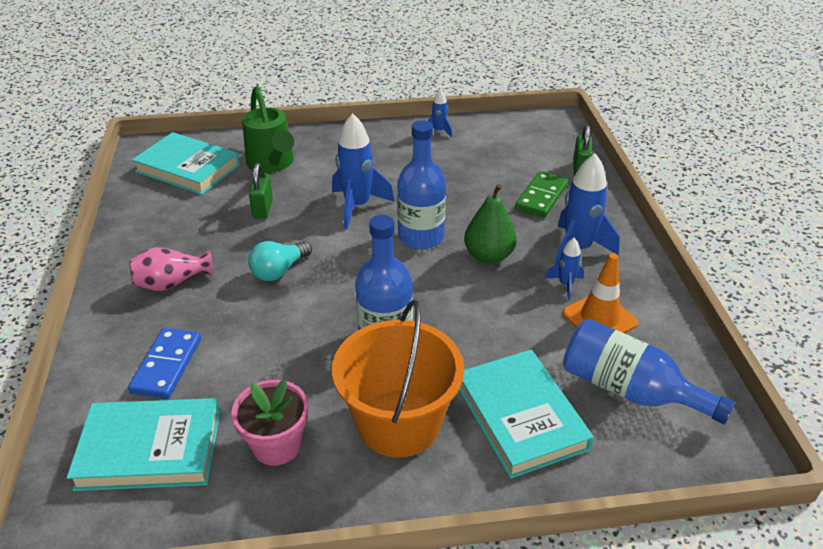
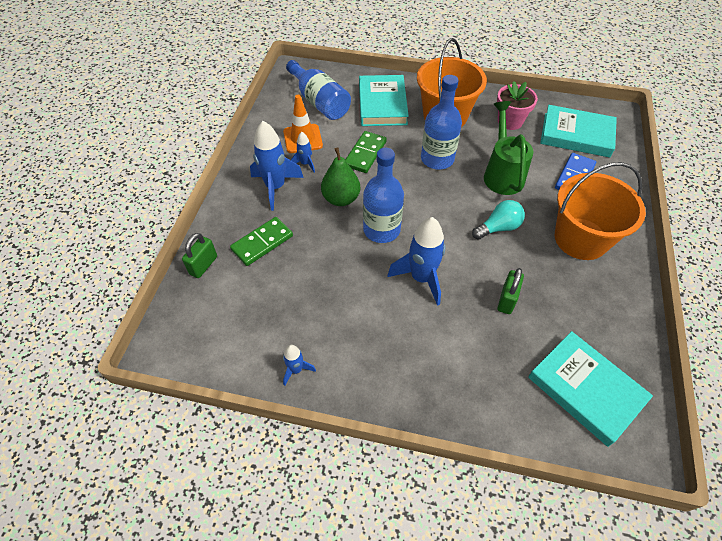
camera: 160 degrees left, 15 degrees up
(171, 283) = (581, 239): pink vase -> orange bucket
(272, 164) = (492, 366): green watering can -> green watering can (502, 173)
(494, 320) = (365, 154): none -> green domino

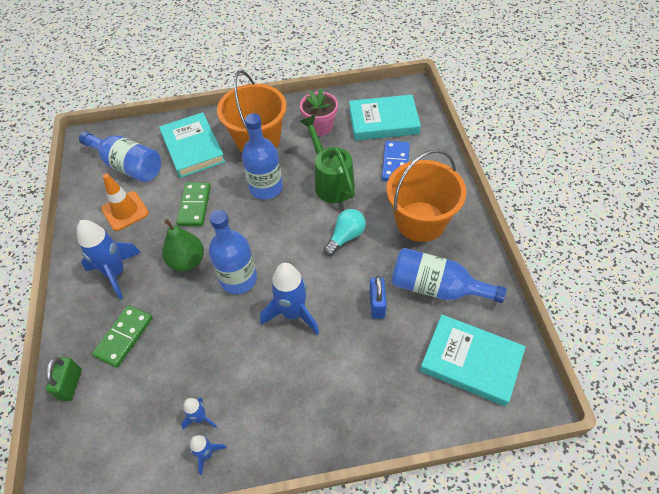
camera: 20 degrees left, 0 degrees up
(305, 164) = (138, 237): blue rocket -> blue rocket (200, 418)
(507, 300) = (377, 305): green padlock -> blue padlock
(574, 306) = (436, 287): none -> blue bottle

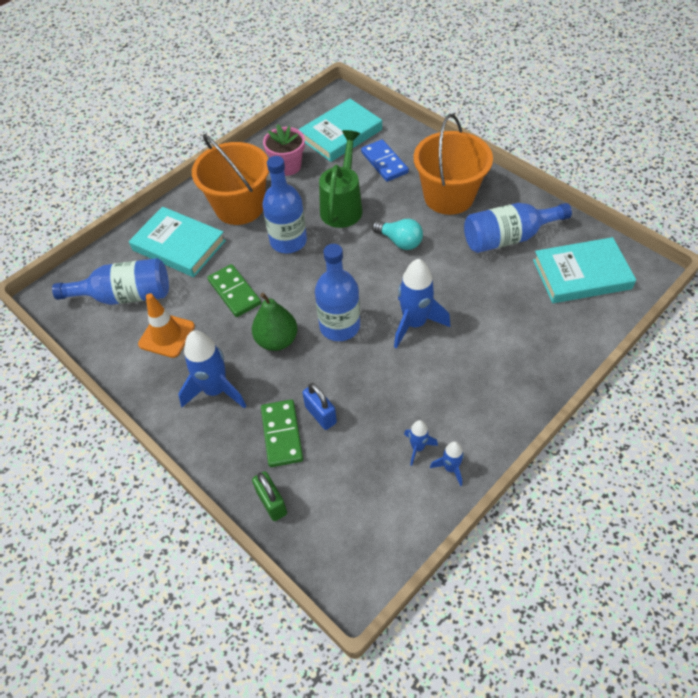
camera: 35 degrees left, 0 degrees up
(331, 181) = (343, 205): green watering can -> green watering can turned 75 degrees clockwise
(346, 237) = (400, 241): turquoise light bulb -> turquoise light bulb turned 120 degrees clockwise
(377, 305) = (475, 277): blue padlock -> blue padlock (321, 415)

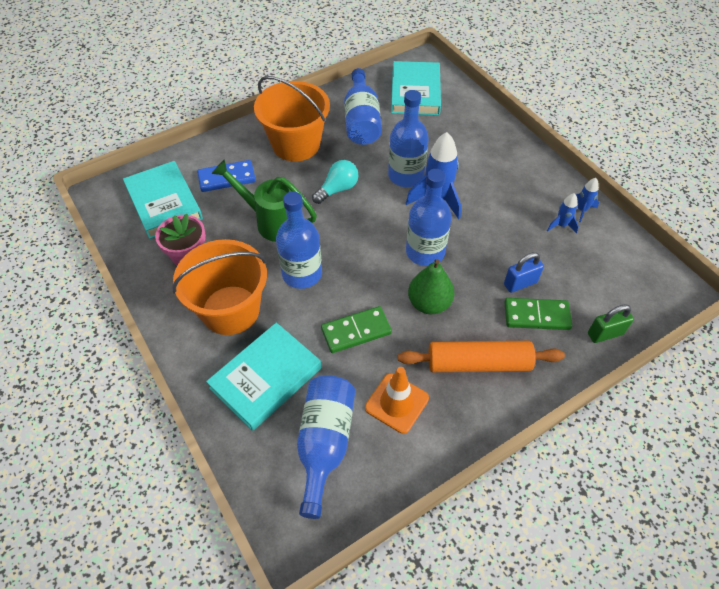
camera: 80 degrees left, 0 degrees up
(216, 390) = (478, 363): blue rocket -> orange rolling pin
(440, 291) = (406, 176): none -> blue bottle

